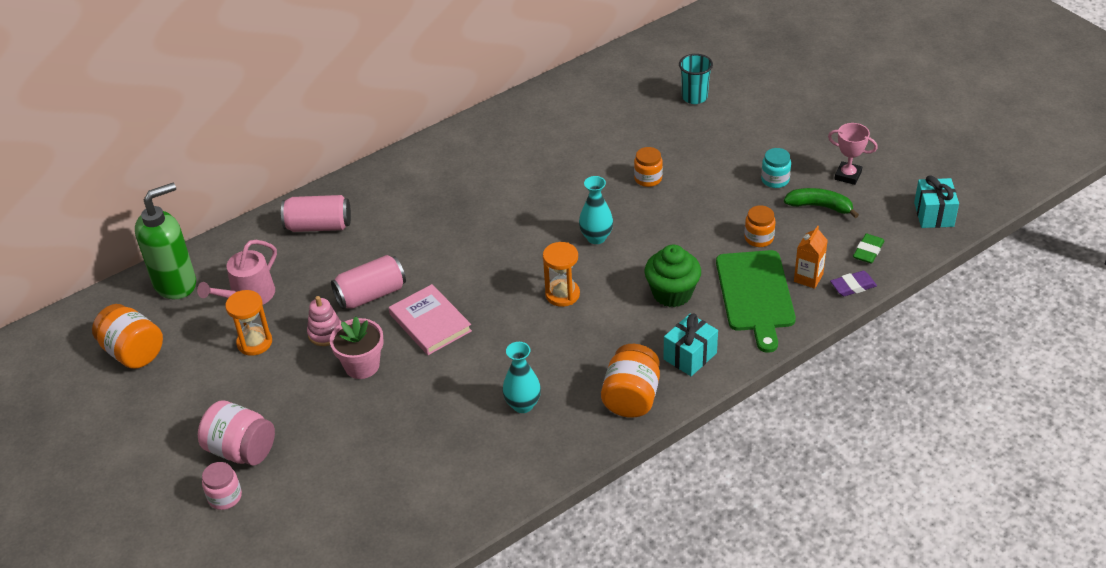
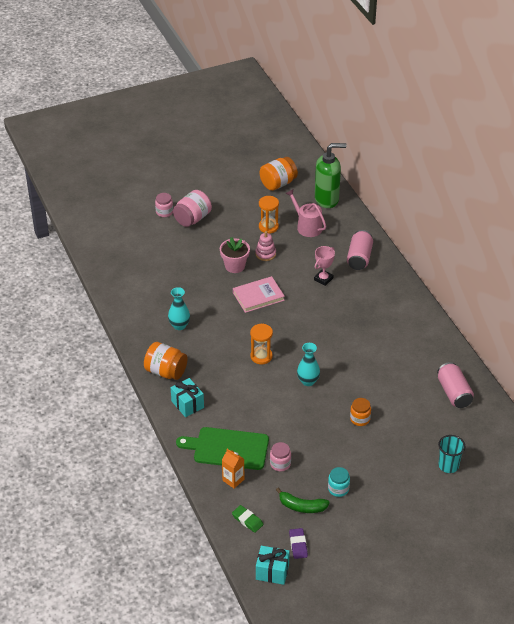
camera: 100 degrees right, 0 degrees up
(176, 284) = (327, 199): green soap dispenser -> green soap dispenser turned 75 degrees counterclockwise
(371, 295) = (290, 274): pink can -> pink can (454, 393)
(672, 293) = (244, 407): green cupcake -> none
(759, 238) = (280, 464): orange jar -> pink jar
(820, 206) = (302, 506): green banana -> green banana turned 75 degrees clockwise
(848, 175) = (330, 533): pink trophy -> pink trophy (323, 279)
(853, 286) = (217, 501): purple eraser -> purple eraser (298, 545)

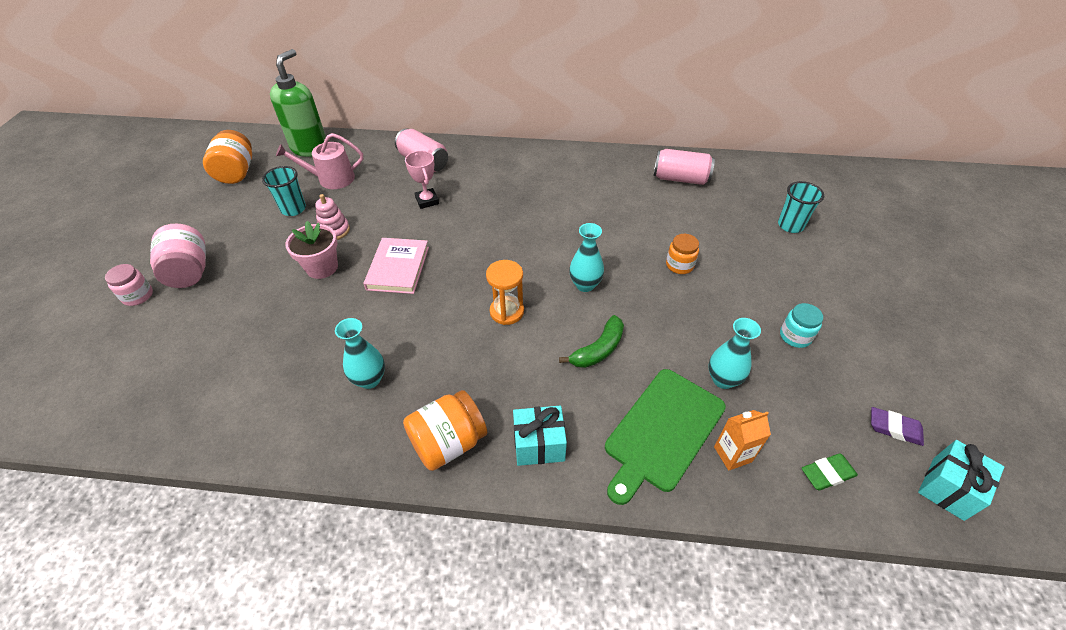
camera: 60 degrees left, 5 degrees up
(268, 227) = (293, 209): orange hourglass -> turquoise cup
(280, 464) = (723, 379): pink jar -> turquoise vase
(302, 506) = (817, 390): green banana -> green banana (598, 350)

